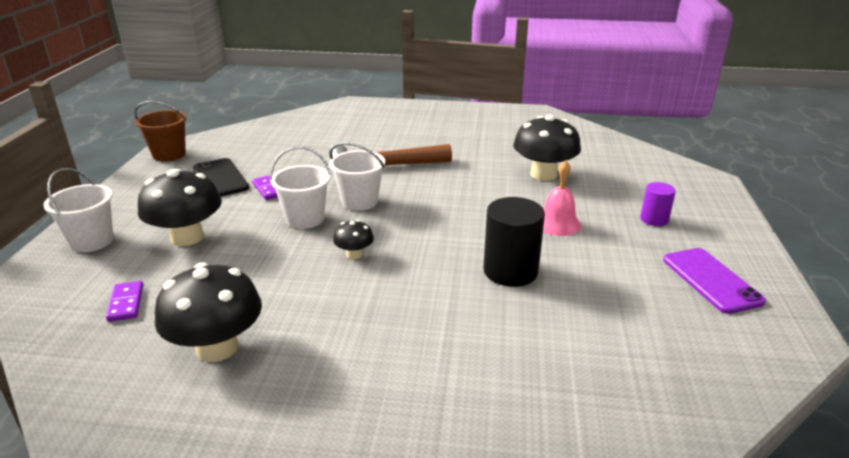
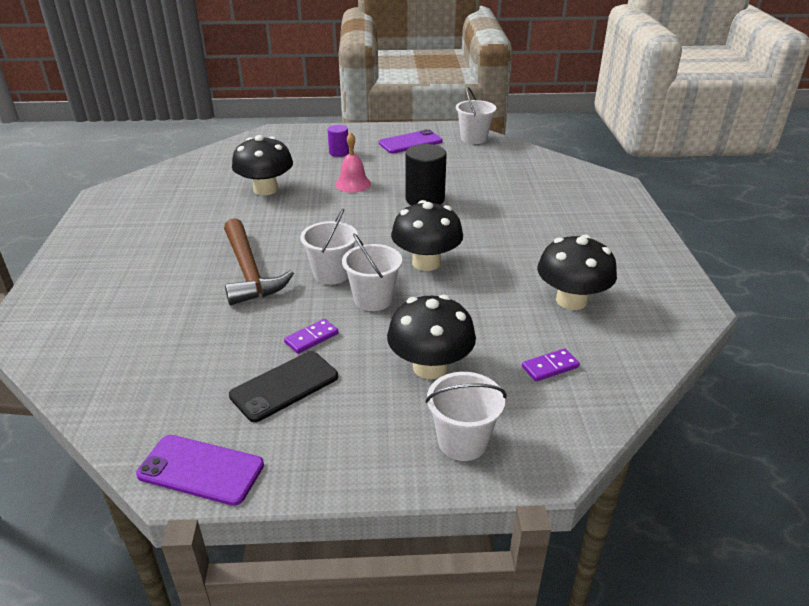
camera: 100 degrees left, 5 degrees up
(169, 154) = (201, 470): brown bucket -> purple phone
(354, 254) = (426, 263): black mushroom -> black mushroom, size x2.02
(756, 353) = (474, 138): none -> white bucket

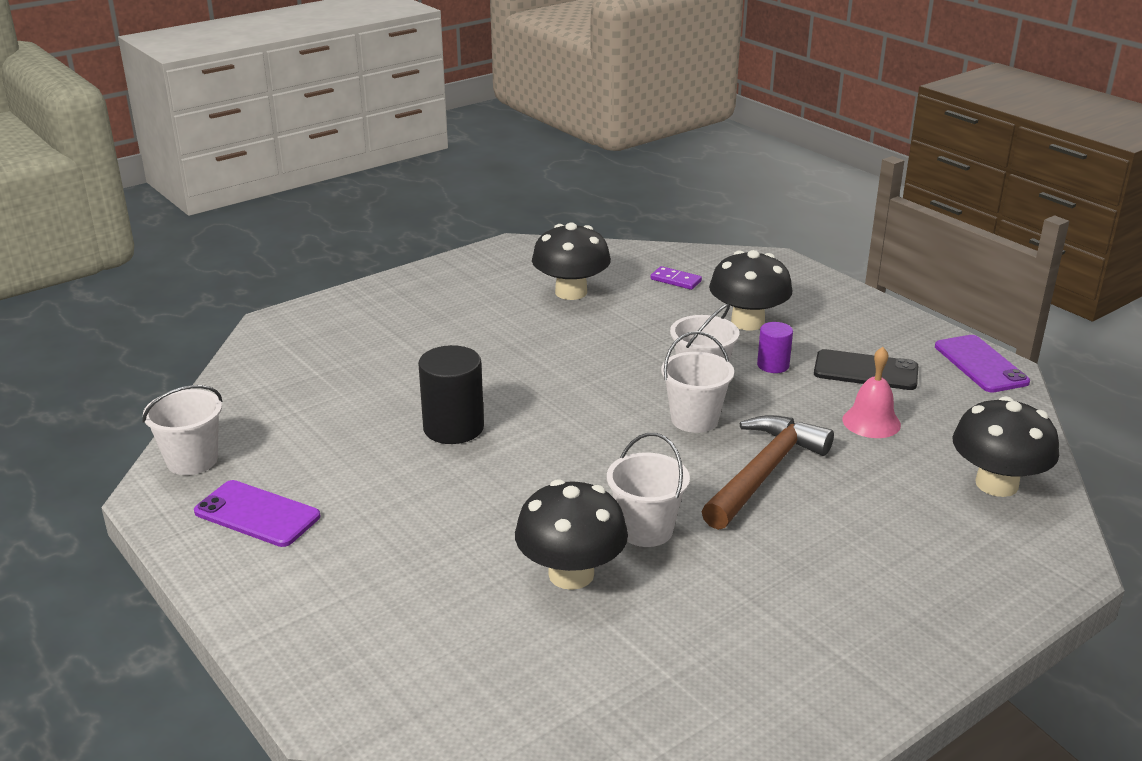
camera: 125 degrees left, 5 degrees down
(311, 338) = (798, 385): purple domino -> none
(339, 153) = (365, 569): purple cylinder -> purple cylinder (773, 365)
(353, 184) = (468, 502): pink bell -> pink bell (871, 422)
(426, 263) = (600, 375): black mushroom -> black mushroom (996, 484)
(462, 442) = (799, 288): white bucket -> white bucket (646, 530)

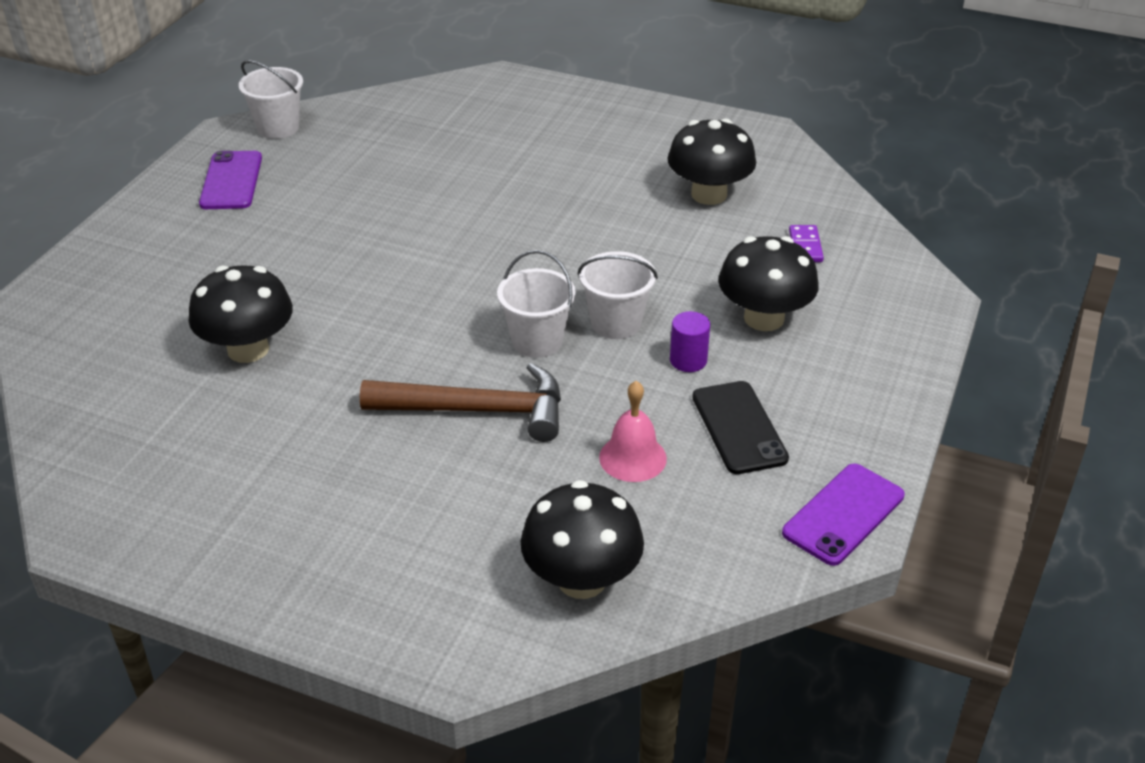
camera: 60 degrees right, 10 degrees up
(453, 428) = (413, 219): black cylinder -> none
(646, 530) = (335, 368): white bucket -> none

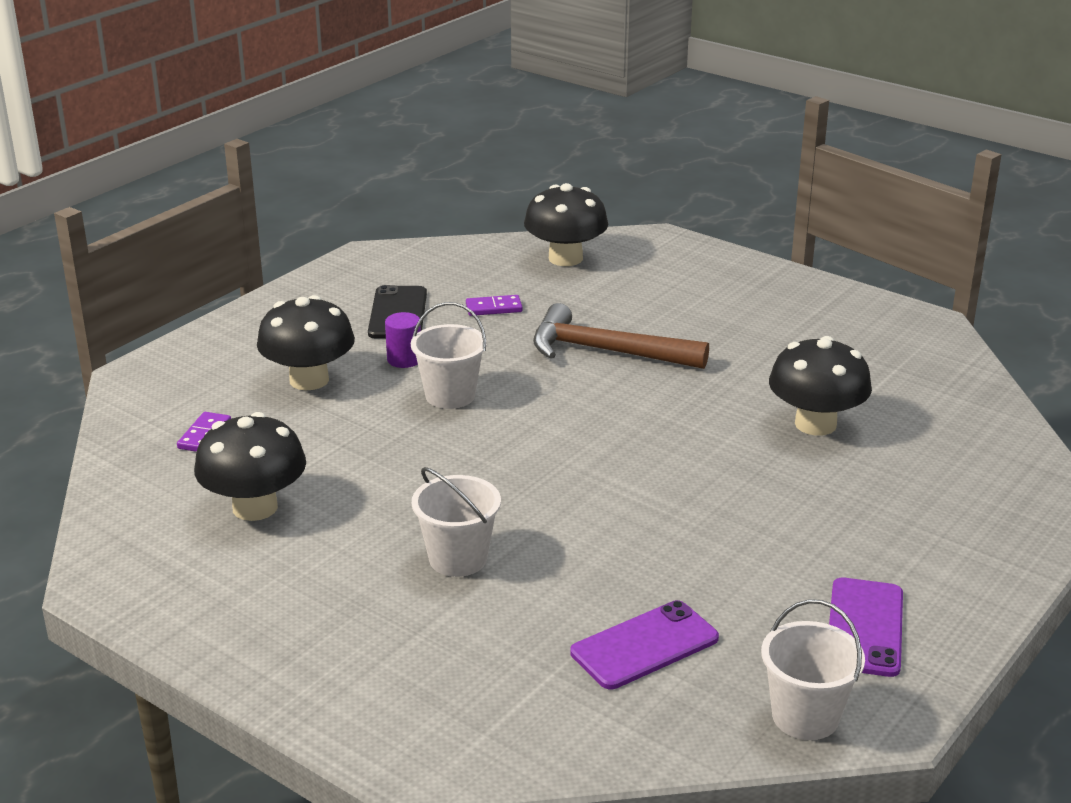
camera: 165 degrees left, 10 degrees down
(537, 341) = (532, 392): white bucket -> white bucket (458, 558)
(632, 457) = (494, 308): pink bell -> purple domino
(843, 514) = (364, 263): purple phone -> purple phone (644, 645)

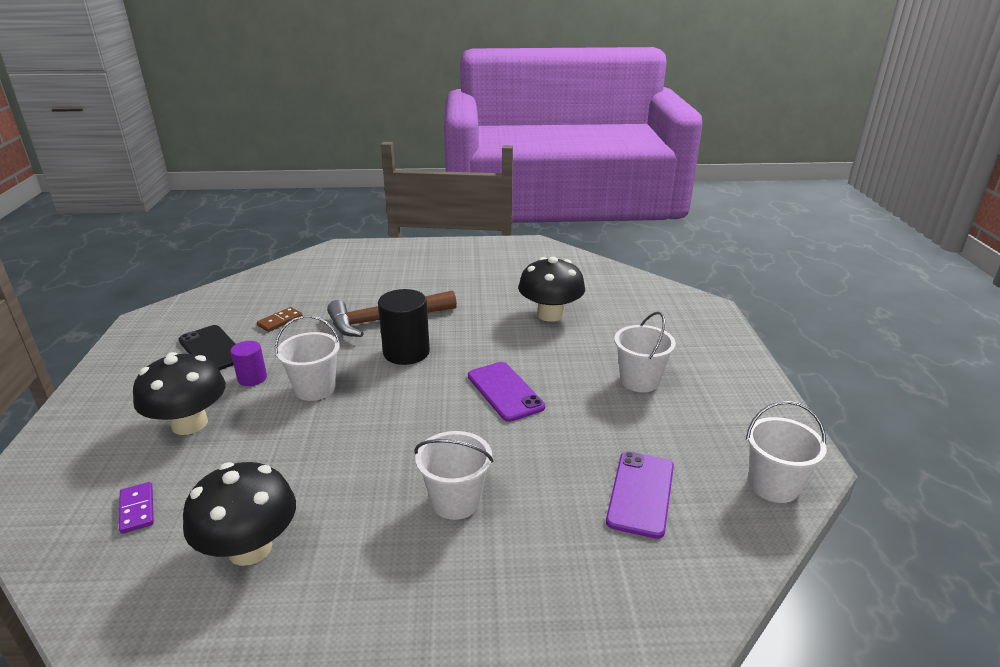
camera: 40 degrees left, 0 degrees up
(494, 308) = (280, 321): purple domino -> brown domino
(565, 258) = (294, 276): black mushroom -> none
(585, 397) = (406, 352): none -> black cylinder
(815, 545) = (639, 380): none -> white bucket
(865, 627) = (724, 414): purple phone -> purple phone (505, 391)

